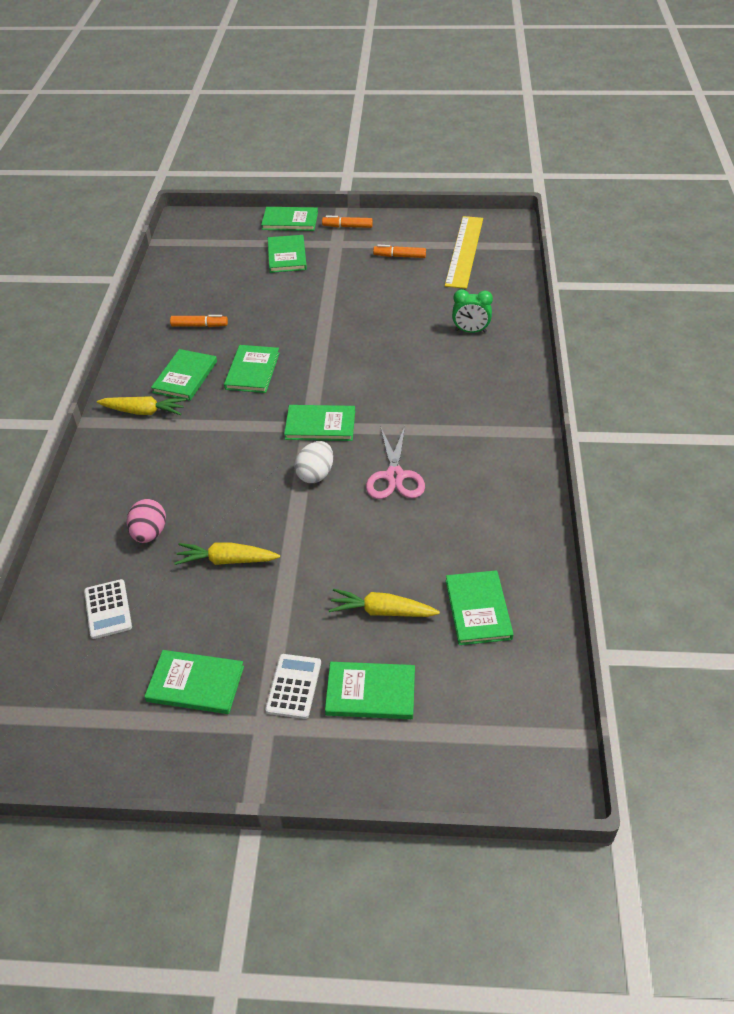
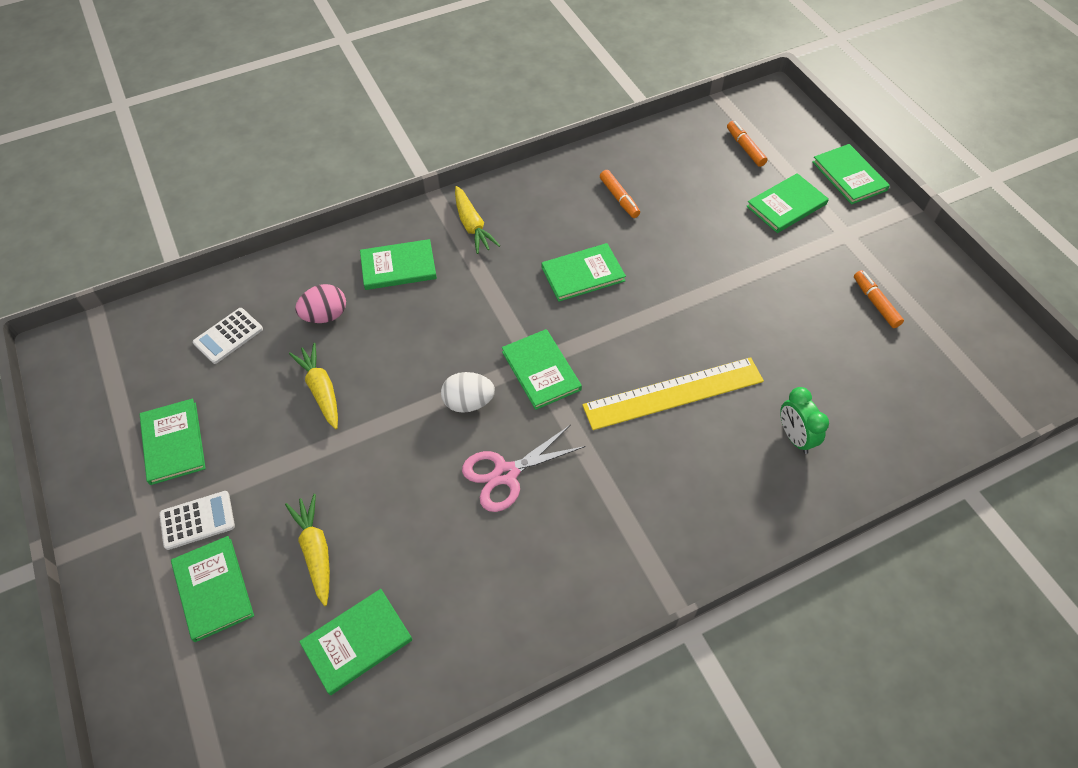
camera: 60 degrees right, 10 degrees up
(185, 377) = (538, 228): green book -> green book (398, 267)
(347, 227) = (886, 229): orange marker -> orange marker (745, 148)
(464, 251) = (944, 361): yellow ruler -> yellow ruler (673, 393)

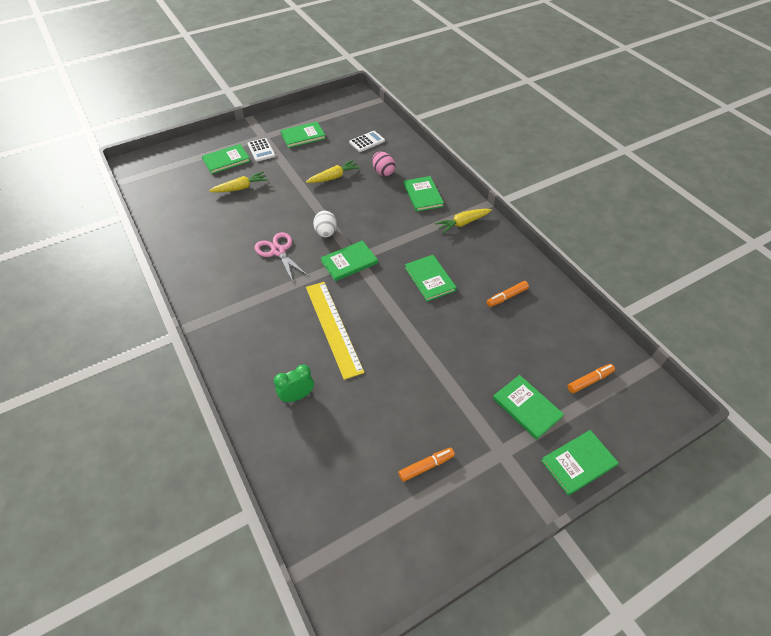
camera: 85 degrees right, 5 degrees down
(228, 336) = (367, 142): white calculator -> white calculator turned 105 degrees clockwise
(357, 642) = (192, 207): green book -> none

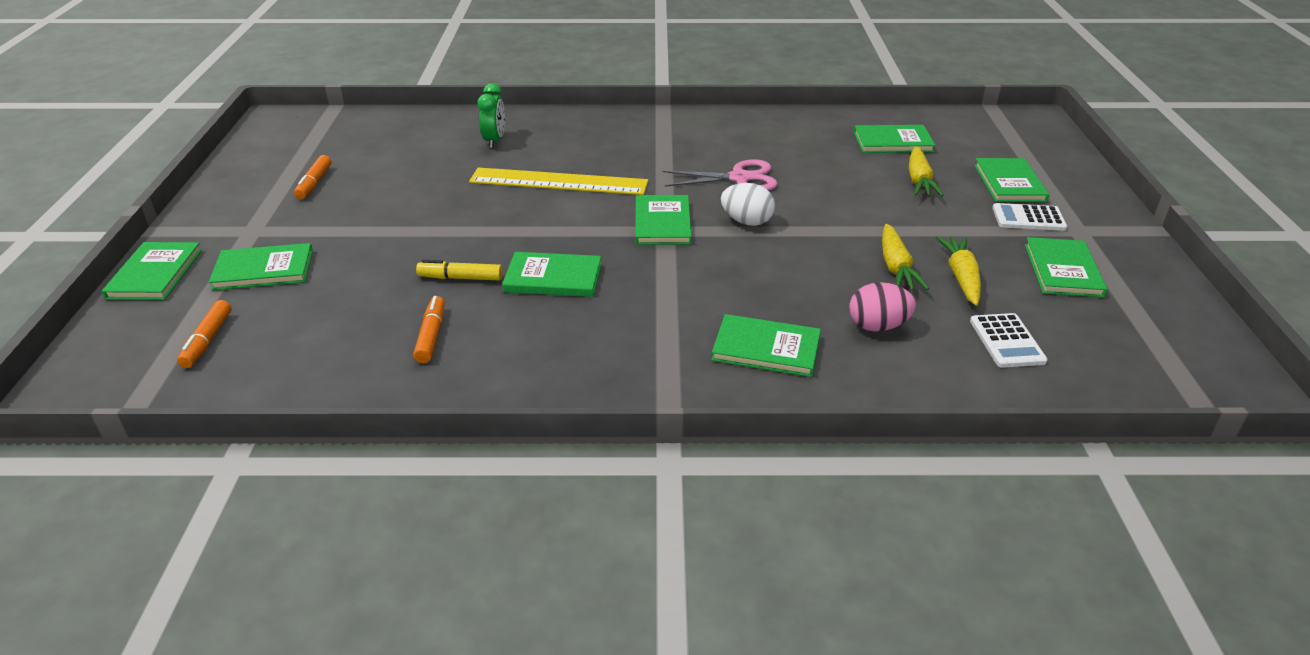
camera: 120 degrees right, 15 degrees down
(195, 207) = (893, 142): none -> green book
(459, 314) = (460, 278): none -> yellow marker
(462, 223) = (643, 364): yellow carrot -> yellow carrot (961, 277)

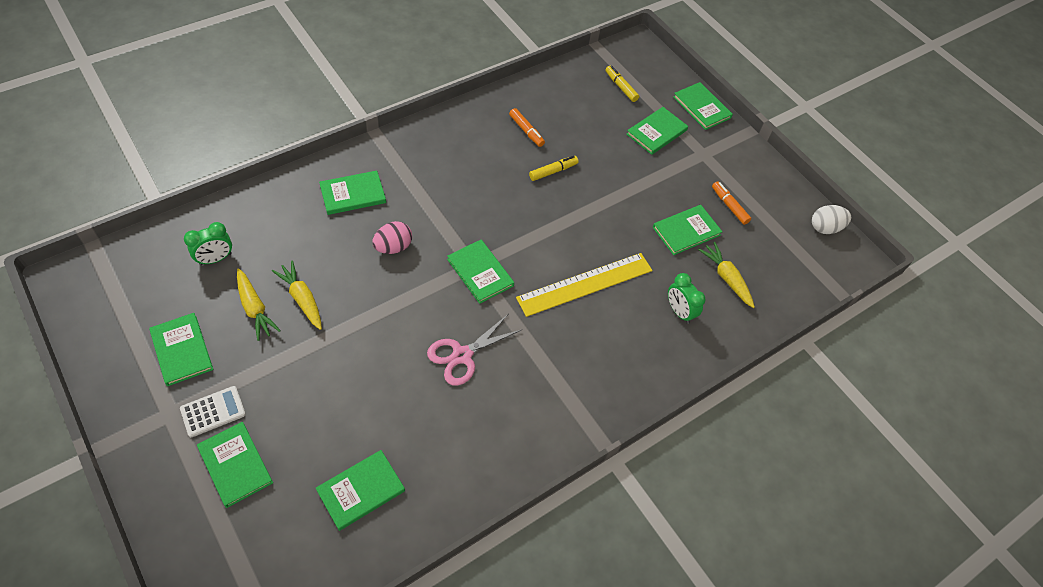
camera: 140 degrees right, 20 degrees up
(207, 340) = (621, 87): orange marker -> yellow marker
(553, 278) = (504, 194): green book -> green book (686, 231)
(746, 222) = (425, 301): white egg -> white egg (825, 228)
(877, 326) = (297, 238): pink egg -> pink egg (393, 247)
(919, 180) = (316, 428): yellow carrot -> yellow carrot (726, 278)
(1007, 341) = (215, 259): white calculator -> green clock

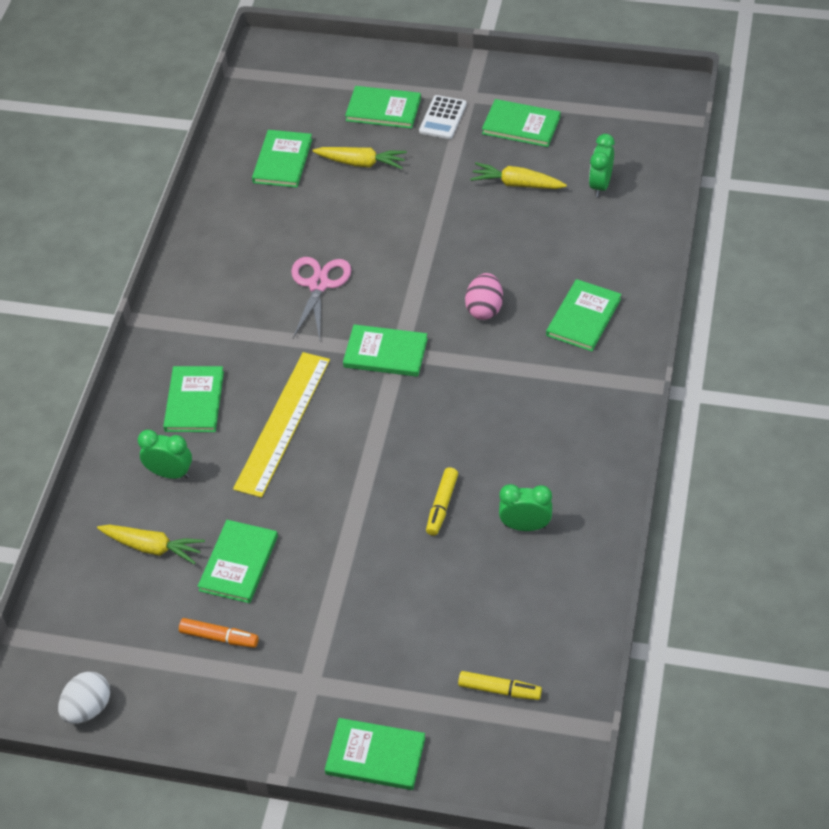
camera: 145 degrees right, 5 degrees down
(302, 299) = (494, 217): yellow carrot -> yellow carrot (361, 163)
(526, 131) = (525, 526): orange marker -> green clock
(656, 132) = (390, 662): green book -> green book (194, 401)

